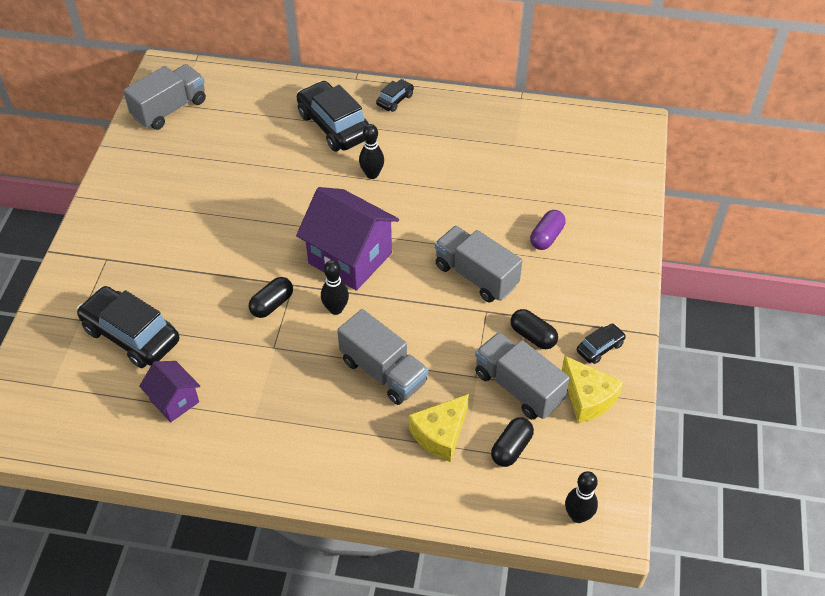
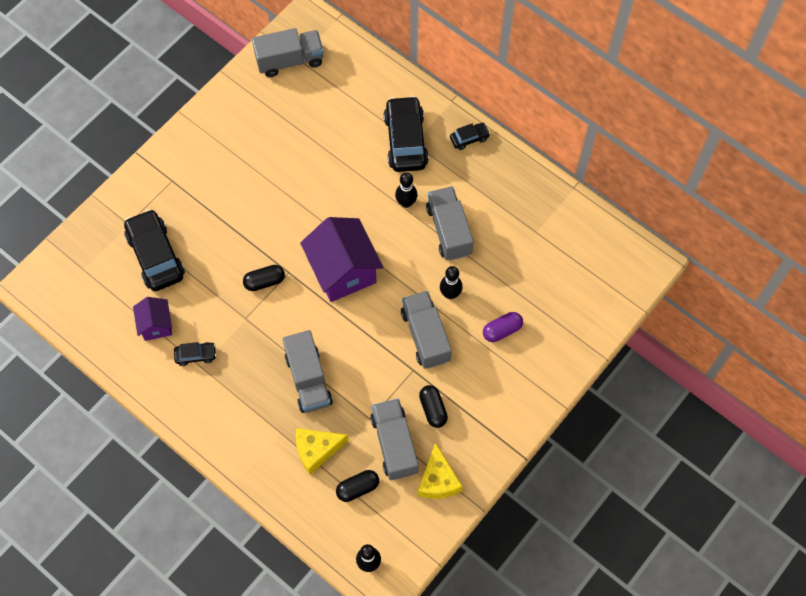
camera: 30 degrees right, 15 degrees up
(336, 309) = (306, 310): black bowling pin -> black bowling pin (450, 294)
(431, 179) = (449, 230): none -> grey truck
(600, 347) = (475, 445): black car -> black car (196, 355)

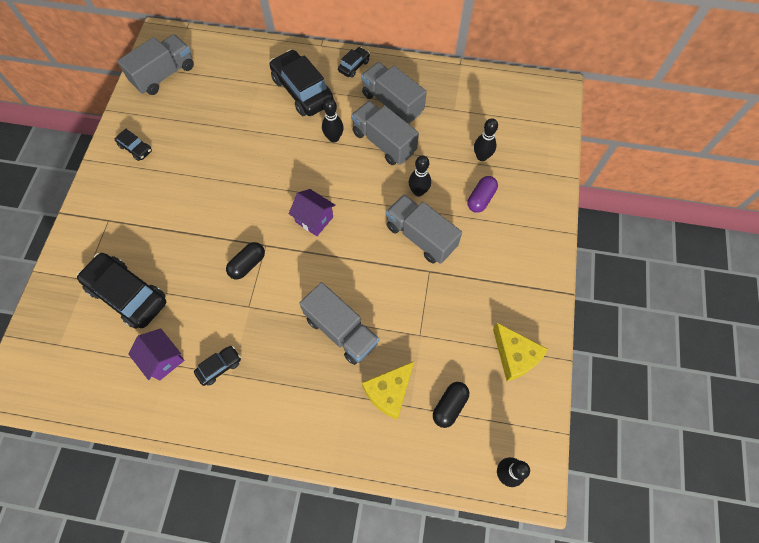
camera: 30 degrees left, 0 degrees up
(228, 124) = (135, 148): none -> black car
(343, 271) = (314, 219): purple house -> purple house, size x0.54
(394, 444) = (456, 346): grey truck -> grey truck (392, 103)
(433, 409) = (468, 296): black capsule -> none
(530, 291) = (481, 157): none -> black bowling pin

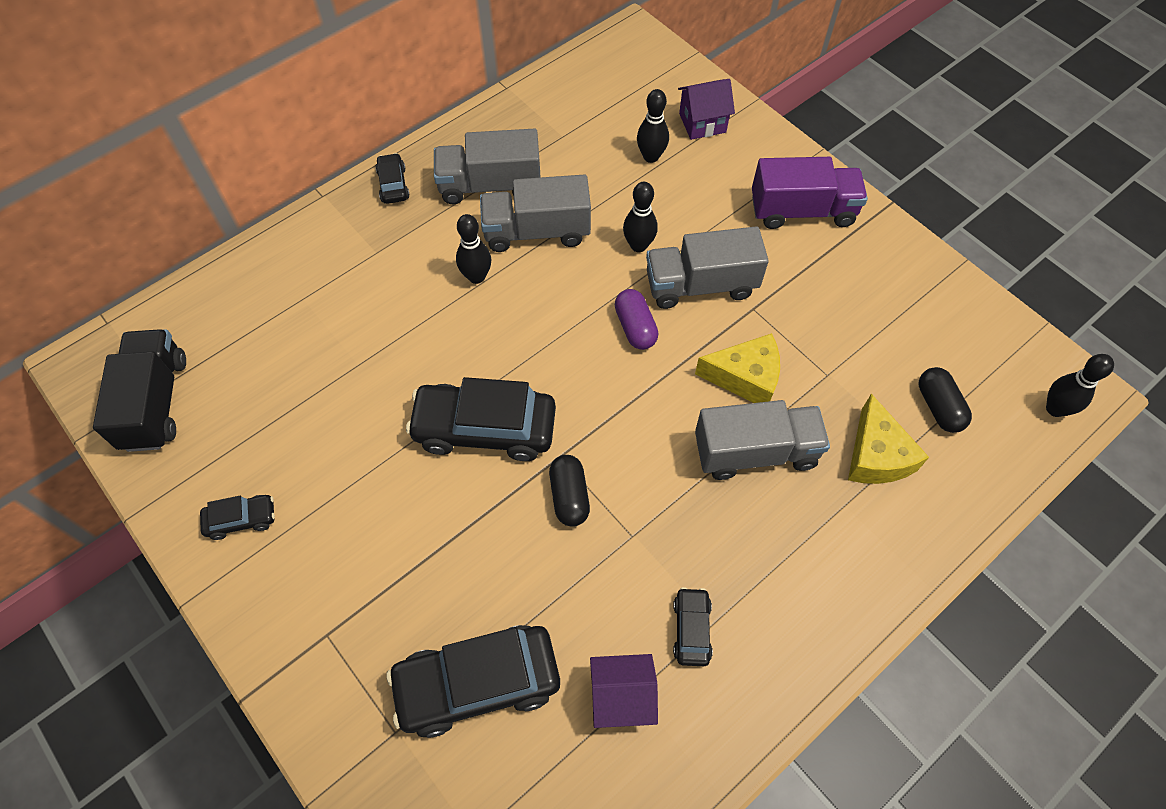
camera: 50 degrees left, 5 degrees down
(164, 75) = (155, 402): grey truck -> black truck
(302, 91) = (369, 261): black car -> black car (484, 429)
(314, 219) = (574, 377): purple house -> purple house (702, 123)
(481, 199) = (704, 196): purple capsule -> purple capsule (635, 327)
(515, 356) = (925, 303): yellow cheese -> yellow cheese (745, 377)
(518, 252) = (802, 211): none -> purple truck

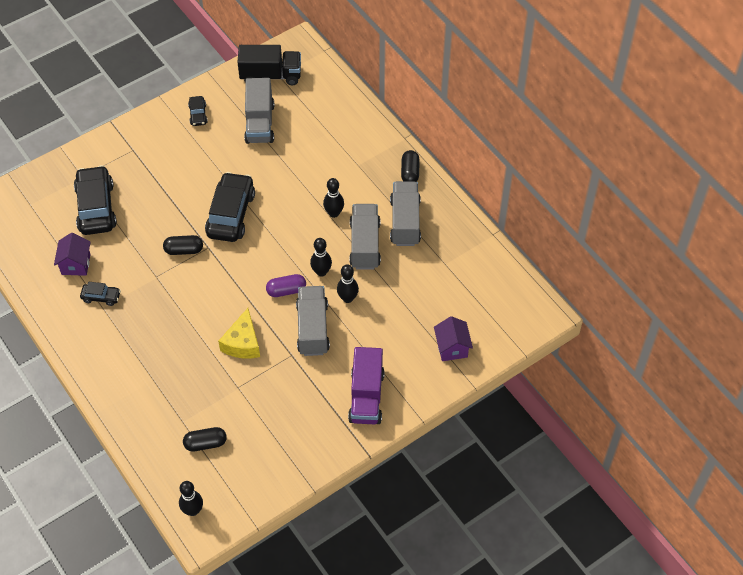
camera: 95 degrees right, 5 degrees down
(393, 185) = (410, 172): black car -> black capsule
(651, 156) = (422, 313): black bowling pin -> black bowling pin (321, 272)
(755, 452) = (193, 340): grey truck -> grey truck (259, 123)
(876, 456) = (180, 402): yellow cheese -> none

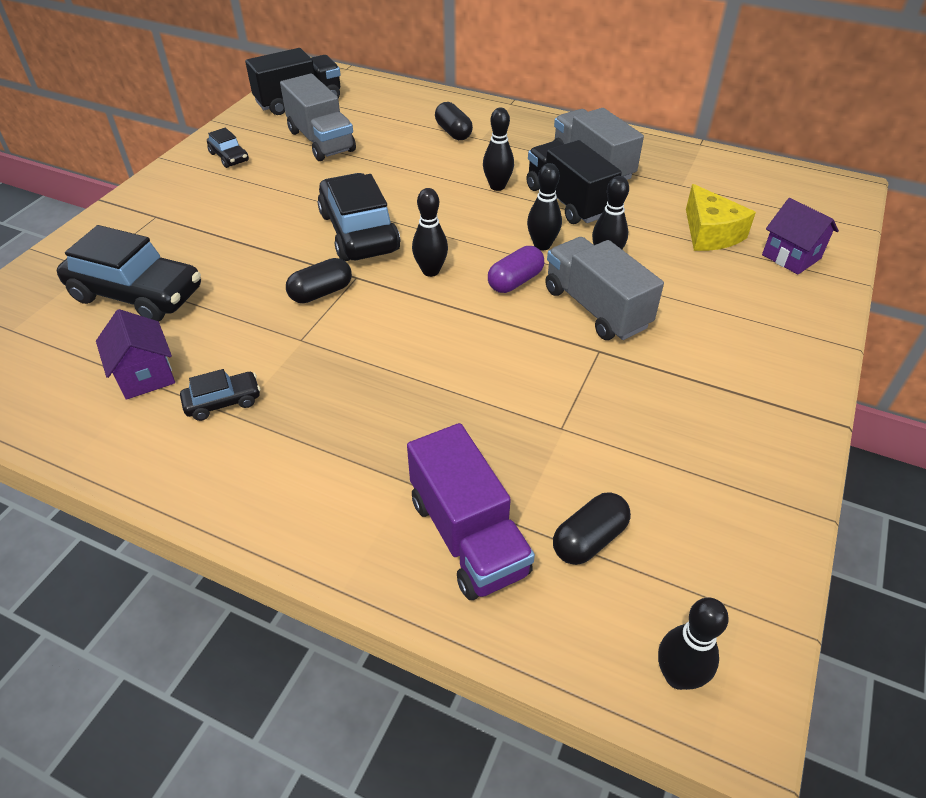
camera: 30 degrees left, 10 degrees down
(96, 207) = (137, 294): black car -> black car turned 150 degrees clockwise
(243, 343) = (513, 366): yellow cheese -> yellow cheese (710, 233)
(248, 262) = (430, 271): none -> black bowling pin
(365, 245) = (568, 201): grey truck -> black truck
(366, 396) = (756, 354): purple truck -> purple truck (468, 535)
(410, 172) = (548, 126): black capsule -> black capsule (453, 132)

